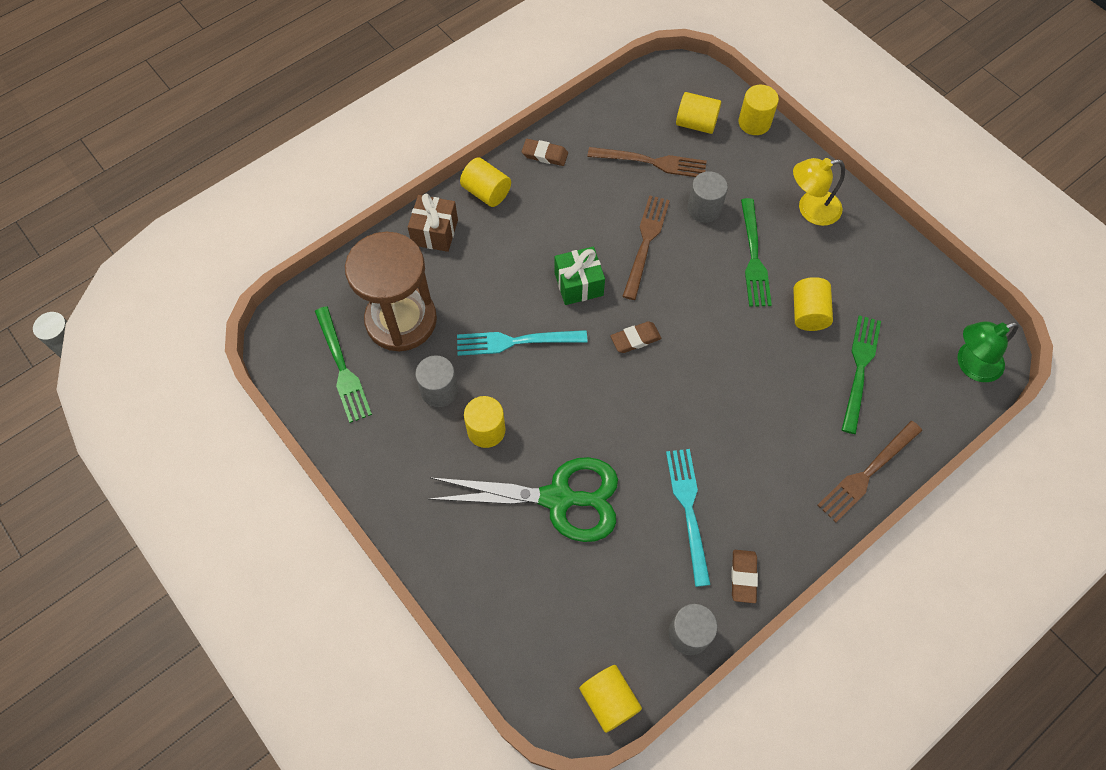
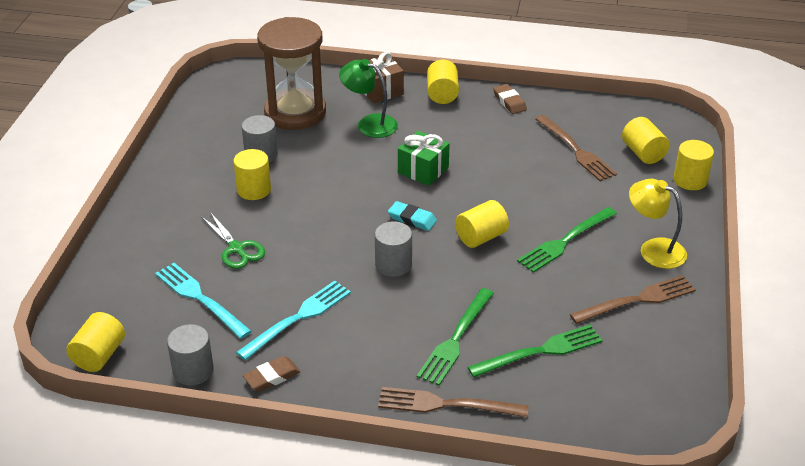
camera: 50 degrees right, 25 degrees down
(343, 368) = (230, 109): green fork -> green fork (455, 340)
(515, 342) = (339, 166): turquoise fork -> turquoise fork (199, 298)
(557, 498) = (236, 249): green scissors -> green scissors, size x0.54
(635, 339) = (412, 219): brown eraser -> turquoise eraser
(646, 242) = (502, 182): brown fork -> brown fork (638, 300)
(704, 209) = (572, 195): grey cylinder -> grey cylinder (393, 264)
(808, 313) = (554, 296): yellow cylinder -> yellow cylinder (481, 237)
(971, 365) = (635, 420): green lamp -> green lamp (369, 124)

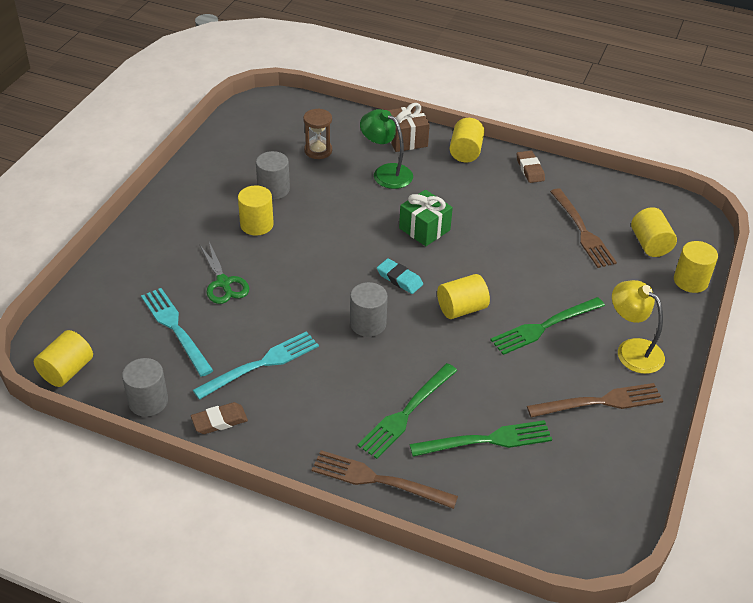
camera: 10 degrees right, 5 degrees up
(295, 112) = (318, 151): brown hourglass -> brown hourglass, size x0.46

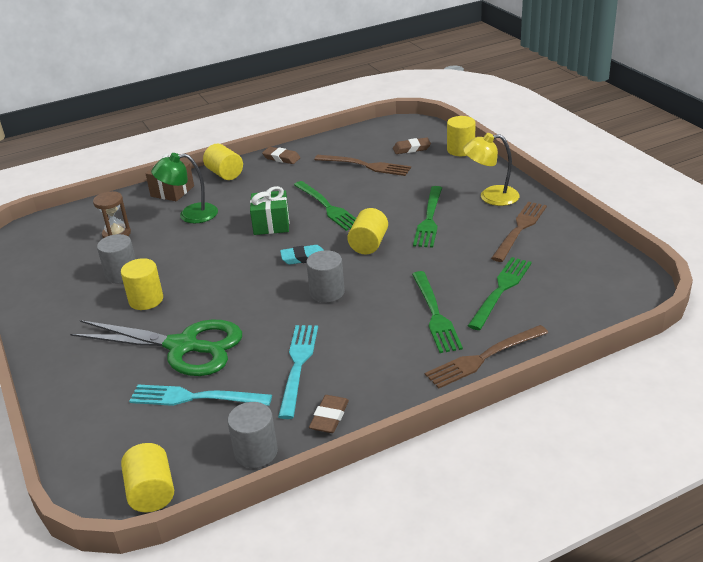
camera: 45 degrees left, 10 degrees down
(223, 283) = (182, 346): green scissors -> green scissors, size x1.85
(488, 248) = (328, 207): none -> green fork
(650, 244) = (411, 148): yellow cylinder -> brown eraser

